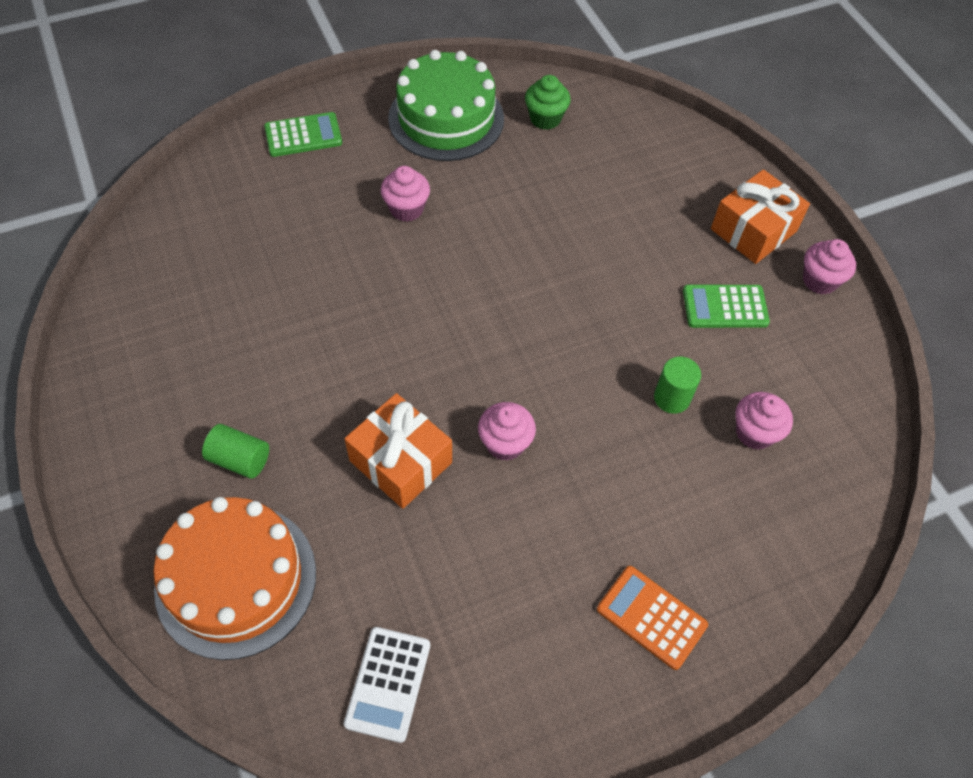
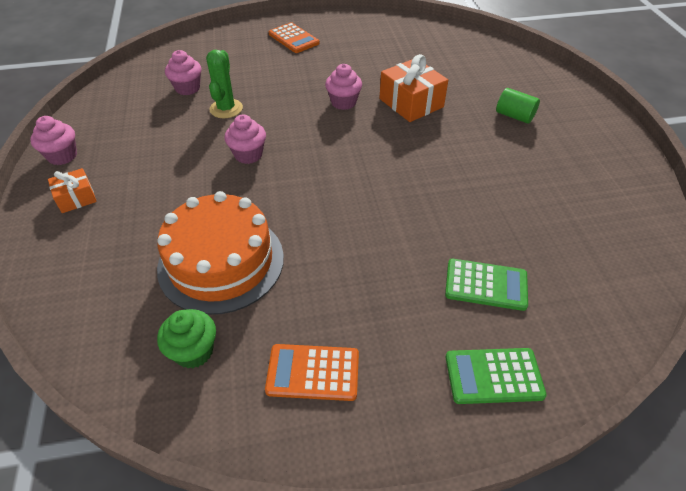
camera: 165 degrees left, 10 degrees down
(236, 579) = (507, 72): orange cake -> orange cake (221, 262)
(388, 684) = (427, 36): white calculator -> none
(406, 209) = (381, 264): pink cupcake -> pink cupcake (248, 155)
(446, 118) = (313, 372): green cake -> orange calculator
(671, 398) = (226, 109): green cylinder -> green cactus
(725, 307) = (149, 150): green calculator -> green calculator (486, 285)
(753, 230) = (76, 198): orange gift -> orange gift, size x0.57

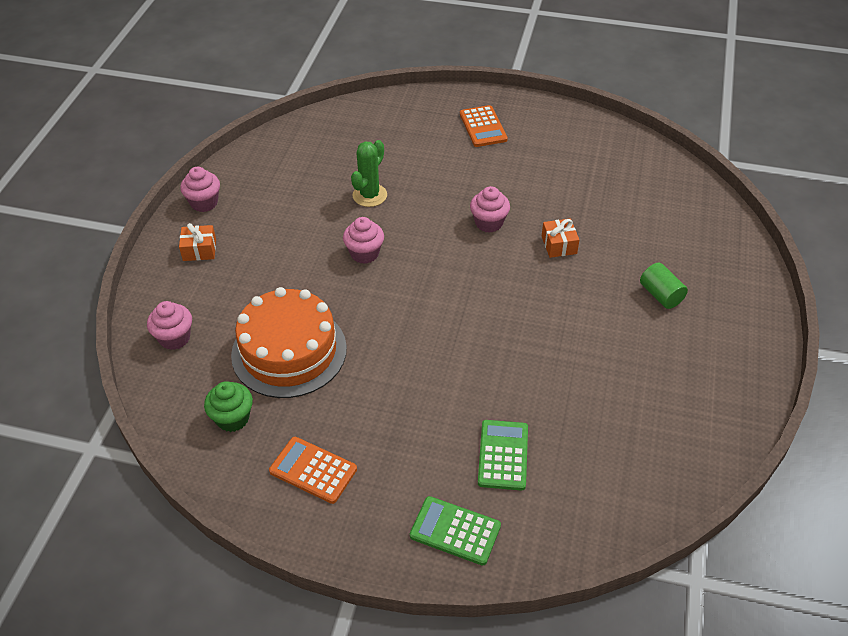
camera: 25 degrees right, 0 degrees up
(187, 88) = (345, 160): pink cupcake -> pink cupcake (174, 338)
(411, 103) = (559, 245): orange gift -> orange gift, size x0.57
(486, 285) = (503, 455): green calculator -> green calculator turned 120 degrees counterclockwise

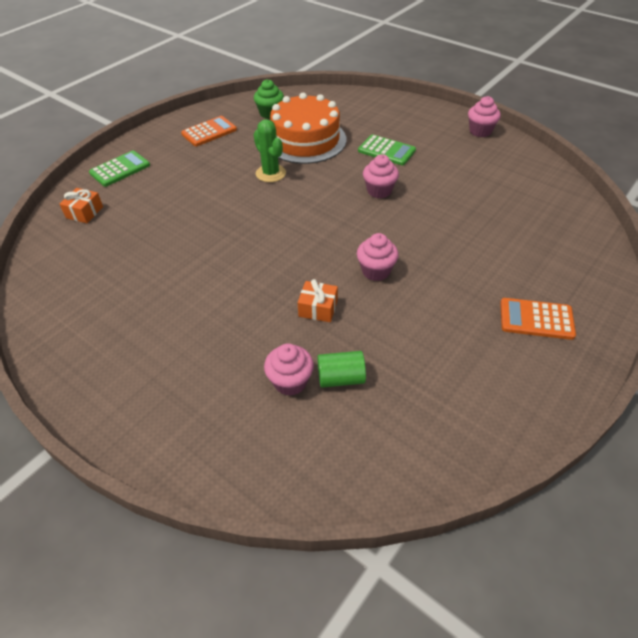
camera: 115 degrees right, 0 degrees up
(174, 338) = (349, 104): pink cupcake -> pink cupcake (290, 382)
(199, 250) = (427, 122): orange gift -> orange gift (84, 212)
(369, 195) = (451, 210): green cactus -> green cactus (270, 173)
(503, 455) = (146, 202): green calculator -> green calculator (386, 151)
(661, 295) = (205, 356): green cylinder -> green cylinder (341, 378)

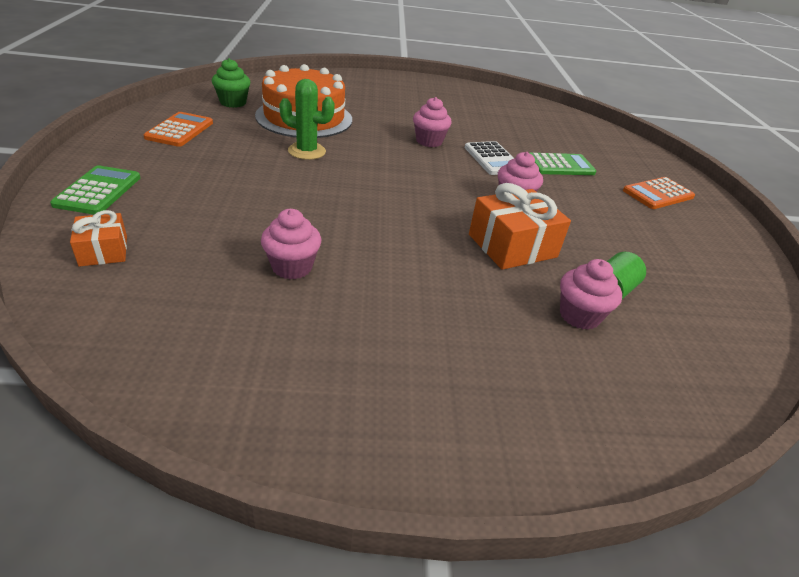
camera: 45 degrees left, 10 degrees down
(318, 308) = (512, 246): orange gift -> orange gift, size x1.74
(386, 151) = (392, 111): green calculator -> green calculator (560, 165)
(414, 226) = (493, 159): none -> white calculator
(480, 131) = (445, 85): pink cupcake -> pink cupcake (292, 267)

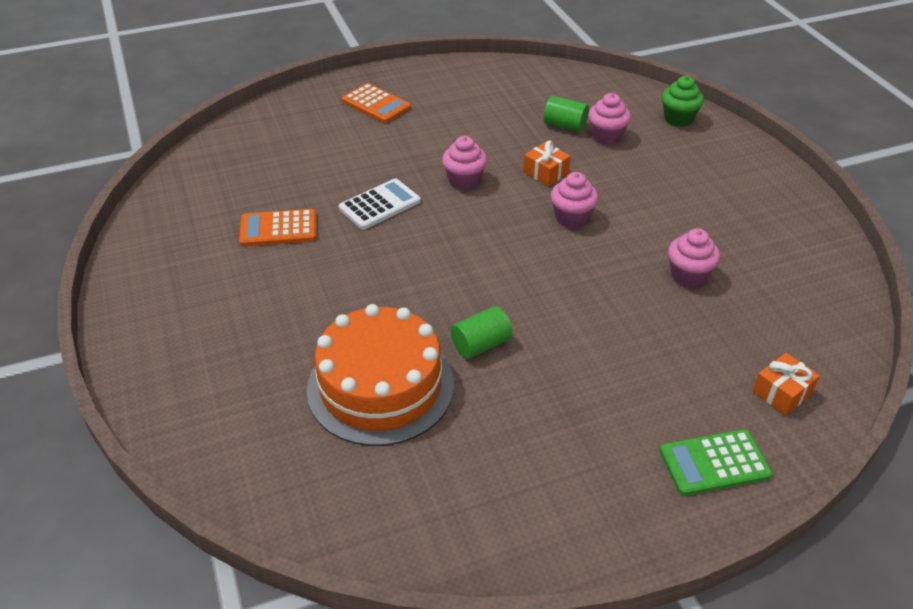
camera: 105 degrees left, 5 degrees up
(180, 130) = (523, 488): orange calculator -> orange calculator (278, 229)
(233, 102) = (384, 486): green cupcake -> green cupcake (678, 119)
(307, 151) = (481, 345): green cactus -> green cylinder
(429, 141) = (369, 258): pink cupcake -> pink cupcake (571, 218)
(512, 246) = (545, 173): orange gift -> orange gift, size x0.57
(560, 165) = (358, 160): green calculator -> none

